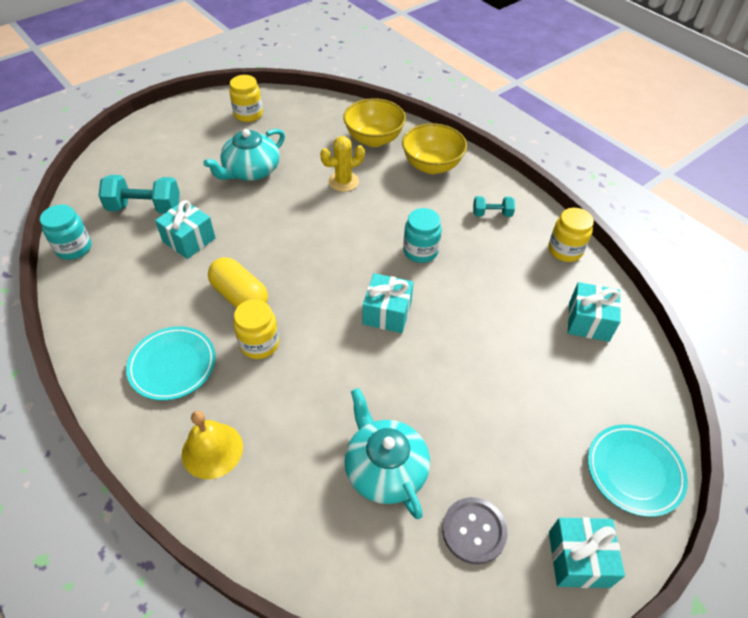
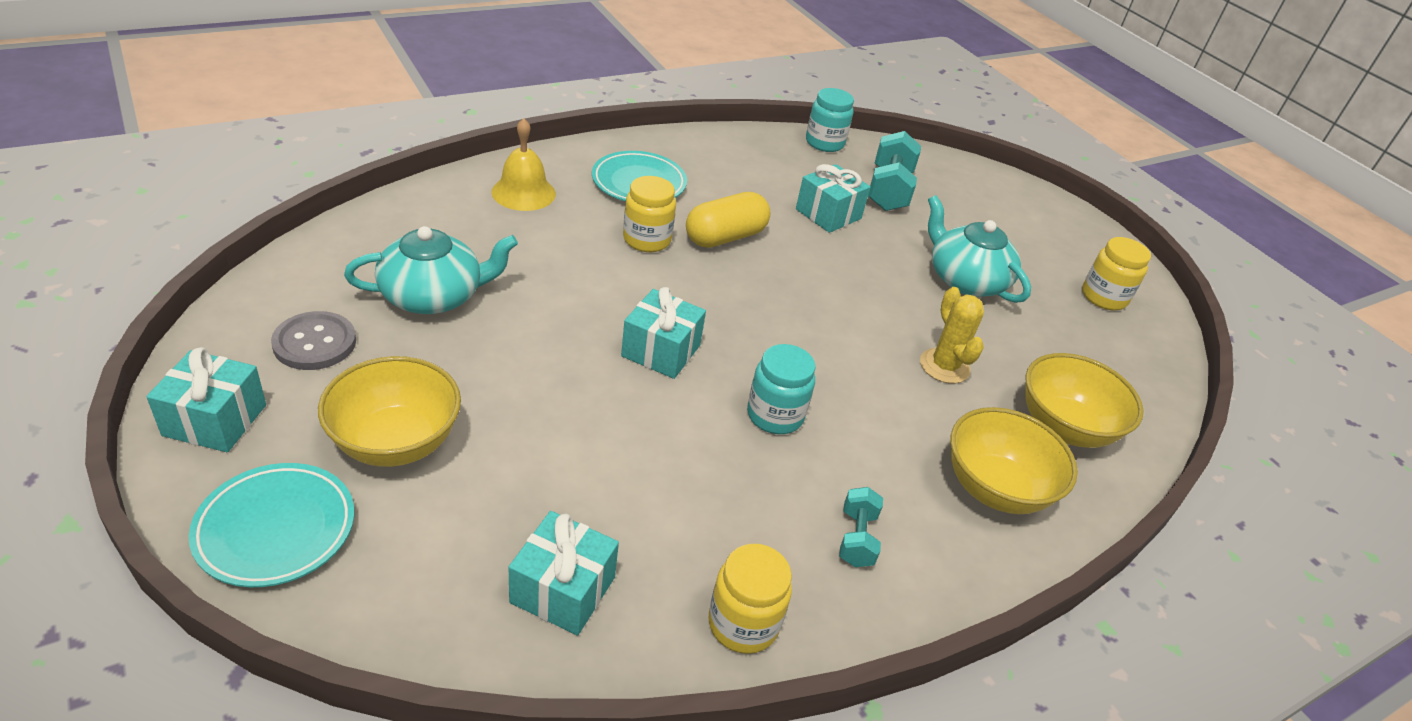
camera: 95 degrees right, 10 degrees down
(538, 435) = (396, 442): none -> yellow bowl

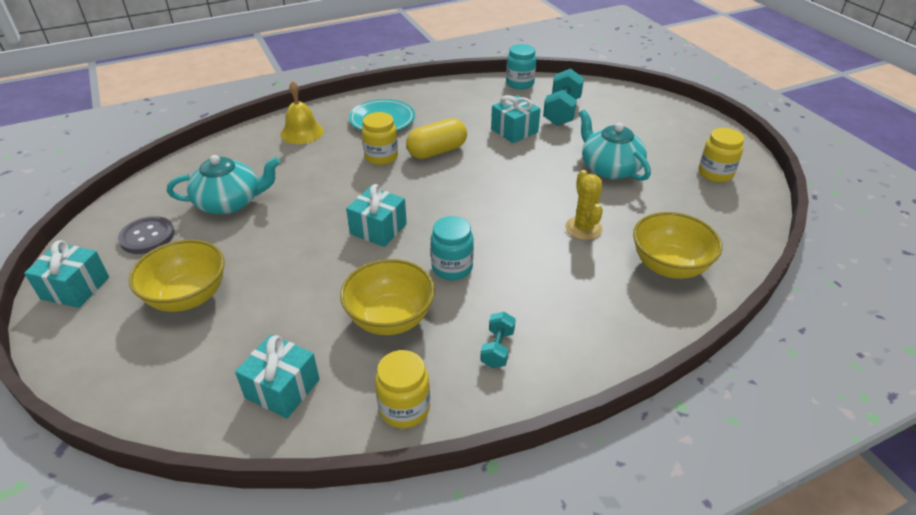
camera: 10 degrees right, 0 degrees up
(276, 529) = (101, 355): turquoise plate -> none
(995, 489) = (608, 311): yellow bowl -> yellow bowl (390, 318)

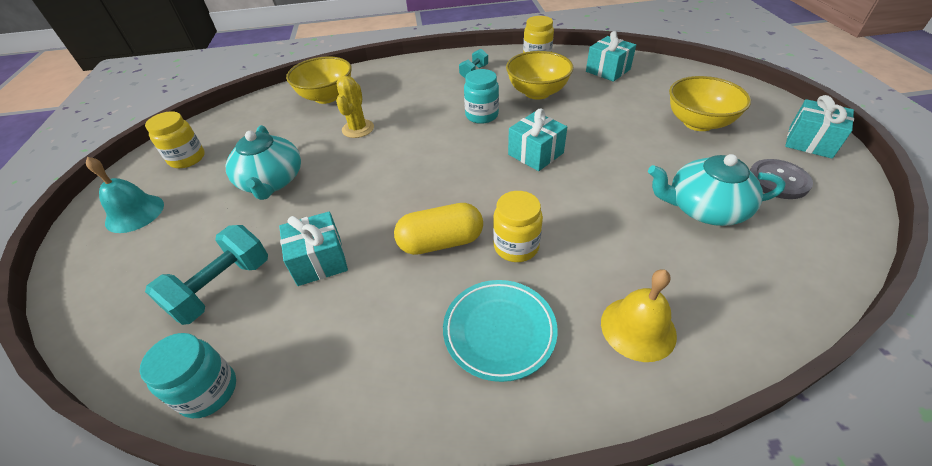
camera: 160 degrees left, 5 degrees up
(686, 133) = (135, 213): none -> turquoise bell

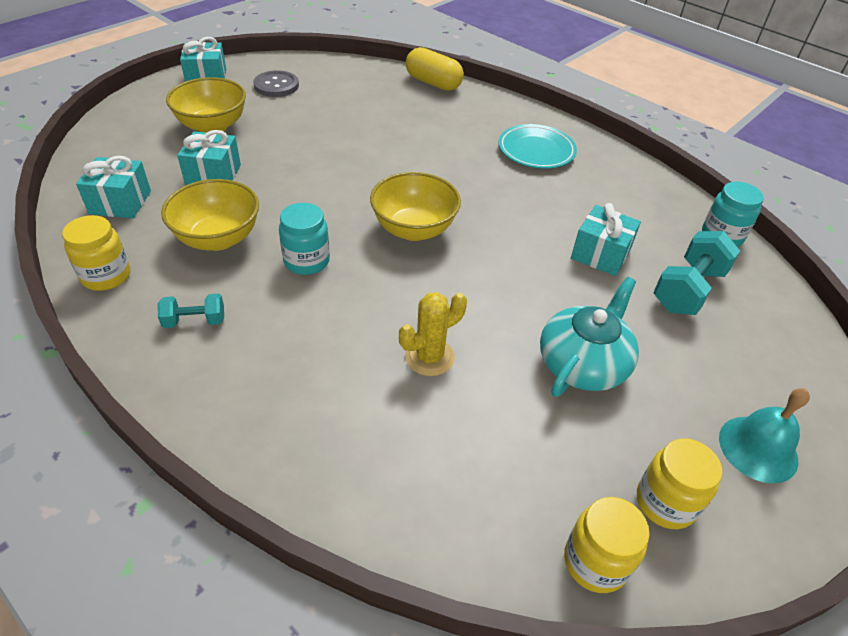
camera: 135 degrees left, 0 degrees up
(222, 288) = (688, 290): turquoise dumbbell -> turquoise dumbbell turned 45 degrees counterclockwise
(326, 97) = (392, 460): yellow bowl -> yellow bowl (414, 229)
(441, 242) = (506, 203): yellow capsule -> yellow capsule (433, 83)
(516, 246) = (467, 168): yellow jar -> yellow jar (595, 562)
(535, 154) = (345, 197): turquoise gift -> turquoise gift (213, 175)
(638, 328) = (473, 110): yellow bell -> none
(704, 208) = (340, 107): turquoise teapot -> none

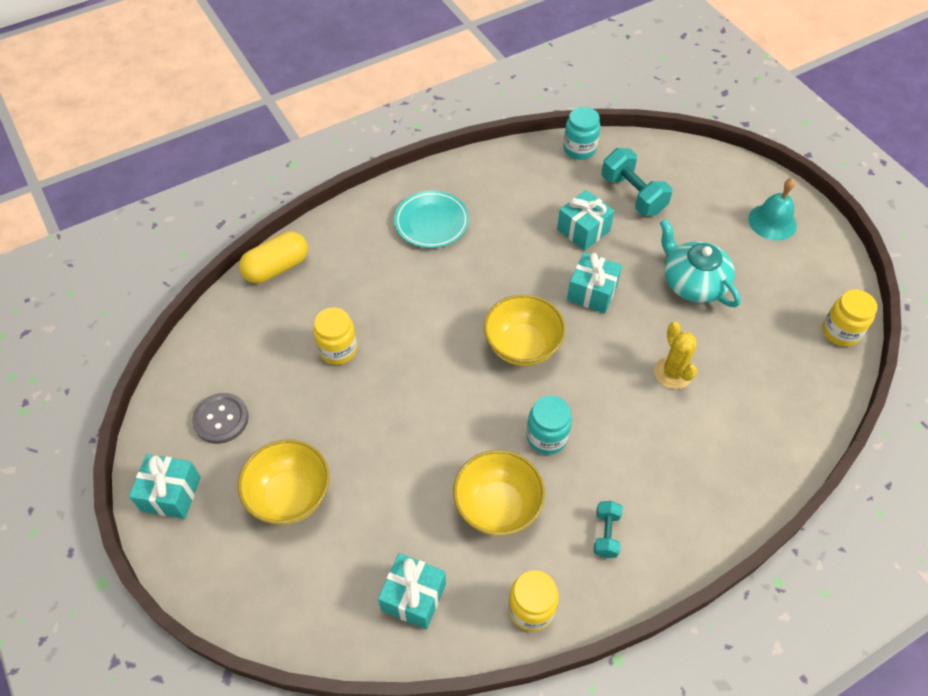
camera: 70 degrees left, 10 degrees up
(213, 175) = (389, 502): turquoise gift -> turquoise gift (592, 292)
(665, 502) = (805, 283): yellow jar -> yellow jar (338, 350)

